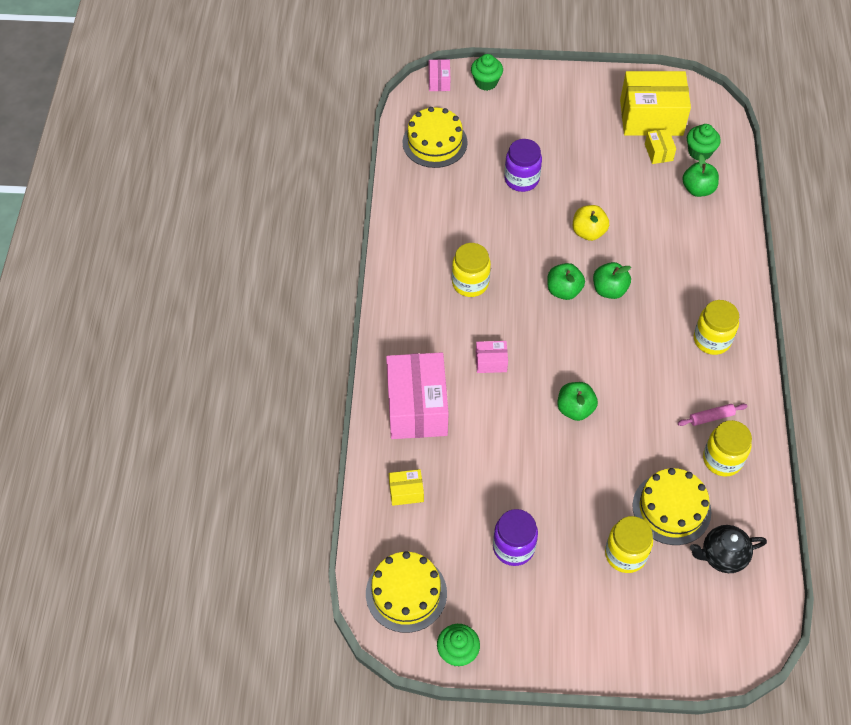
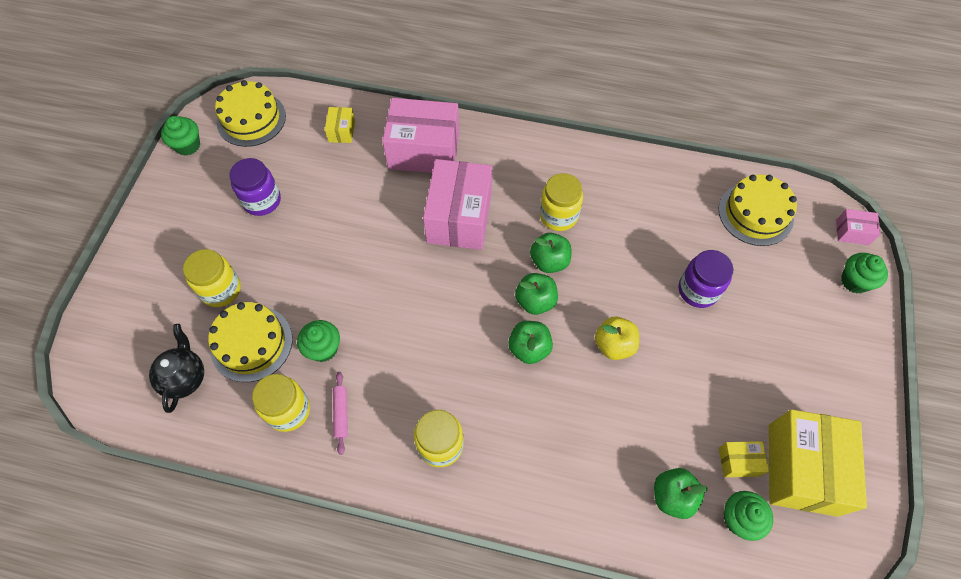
camera: 100 degrees right, 5 degrees up
(491, 362) = (459, 217): pink box -> pink box, size x2.24
(575, 409) = (387, 280): green apple -> green apple (549, 261)
(657, 446) = (323, 348): none -> green cupcake

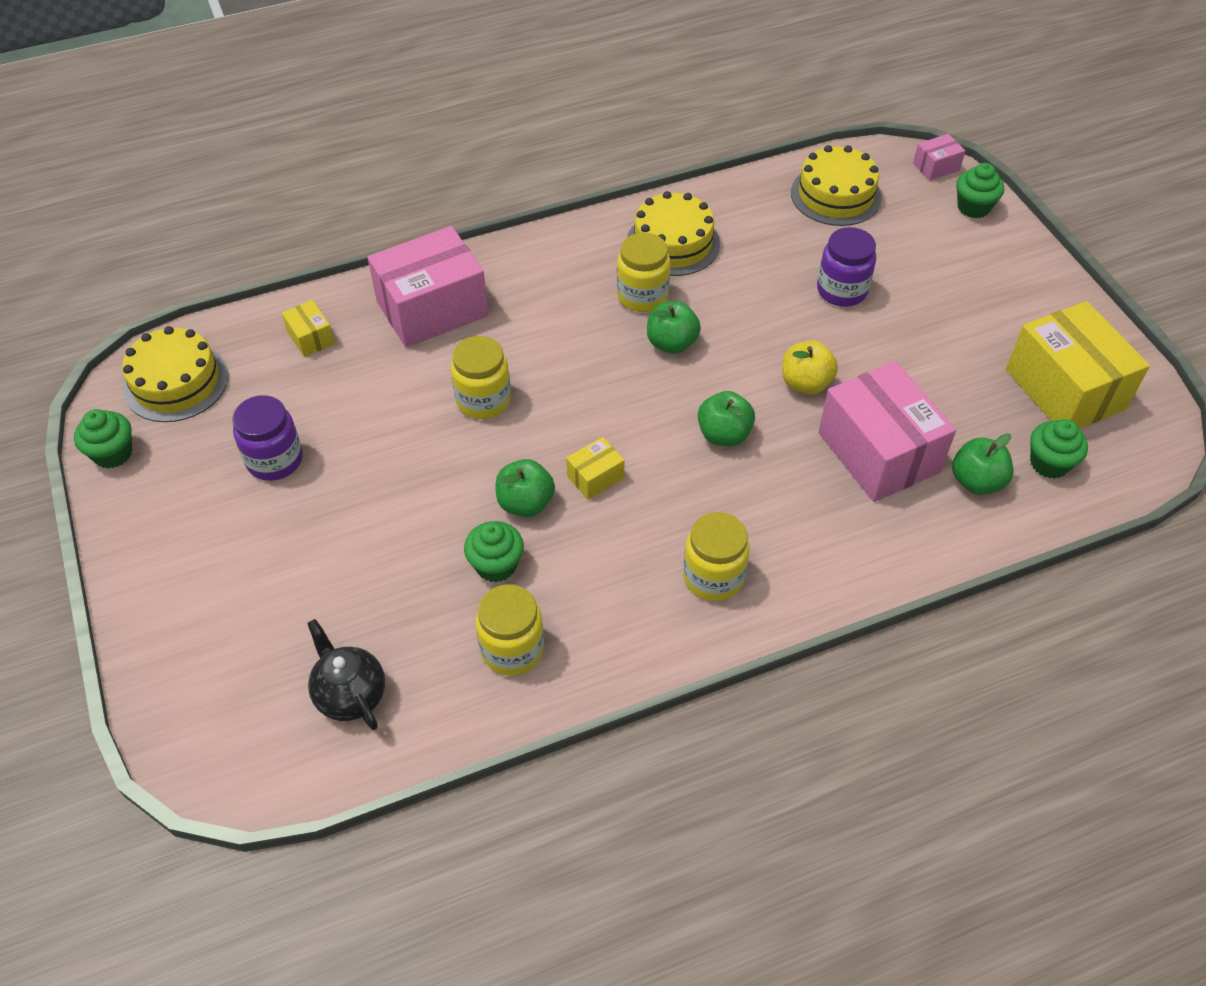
camera: 35 degrees left, 10 degrees down
(221, 289) = (309, 579): yellow jar -> yellow jar (483, 400)
(251, 343) = (402, 611): yellow cake -> yellow cake (673, 243)
(341, 414) = (577, 615): pink rolling pin -> none
(459, 217) = (535, 353): pink box -> pink box (878, 452)
(535, 301) = (690, 388): green apple -> green apple (525, 503)
(738, 462) = (1007, 416): yellow box -> yellow box (595, 477)

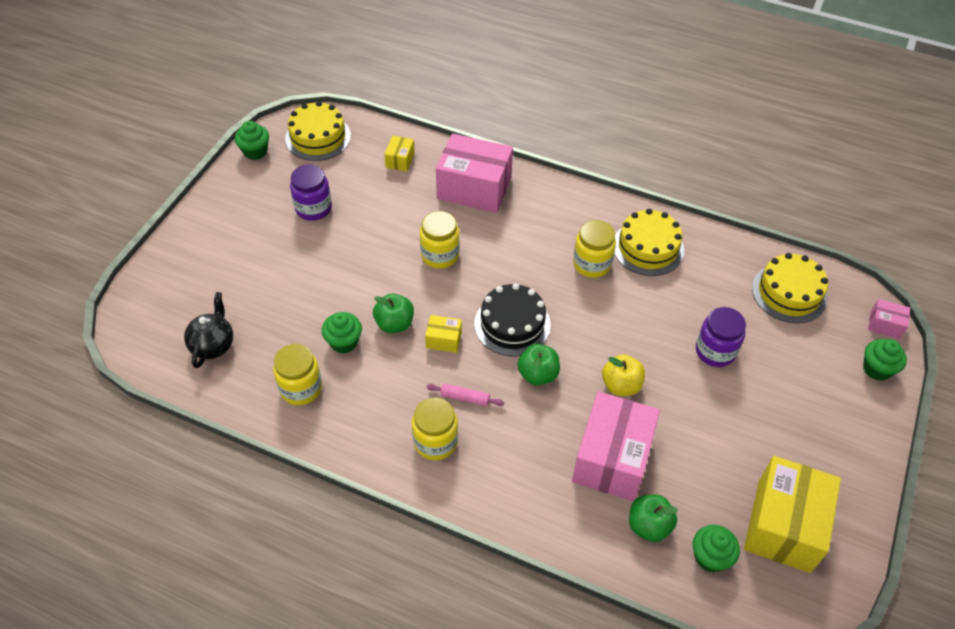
camera: 45 degrees right, 0 degrees up
(641, 409) = (512, 324): none -> black cake
(671, 343) = (574, 302): green apple -> none
(687, 513) = (465, 398): none -> pink rolling pin

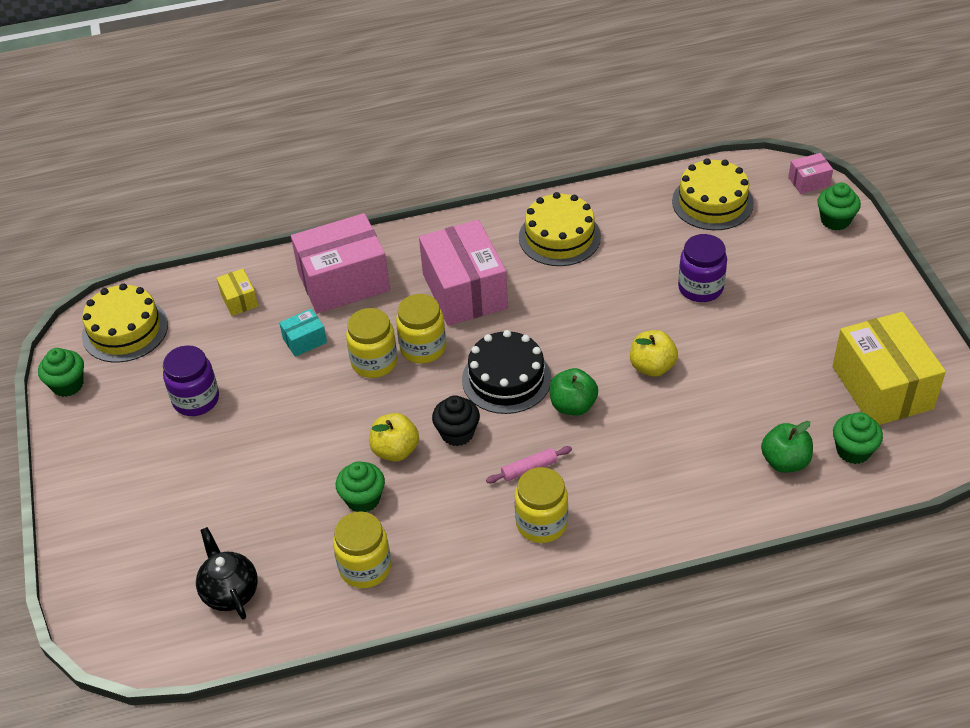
camera: 35 degrees left, 5 degrees down
(394, 324) = (395, 450): green apple -> yellow apple
(412, 212) = (305, 340): none -> turquoise box
(443, 340) = (457, 433): yellow box -> black cupcake
(592, 264) = (524, 282): yellow jar -> yellow jar (423, 348)
(612, 458) = (704, 430): pink box -> pink box (465, 291)

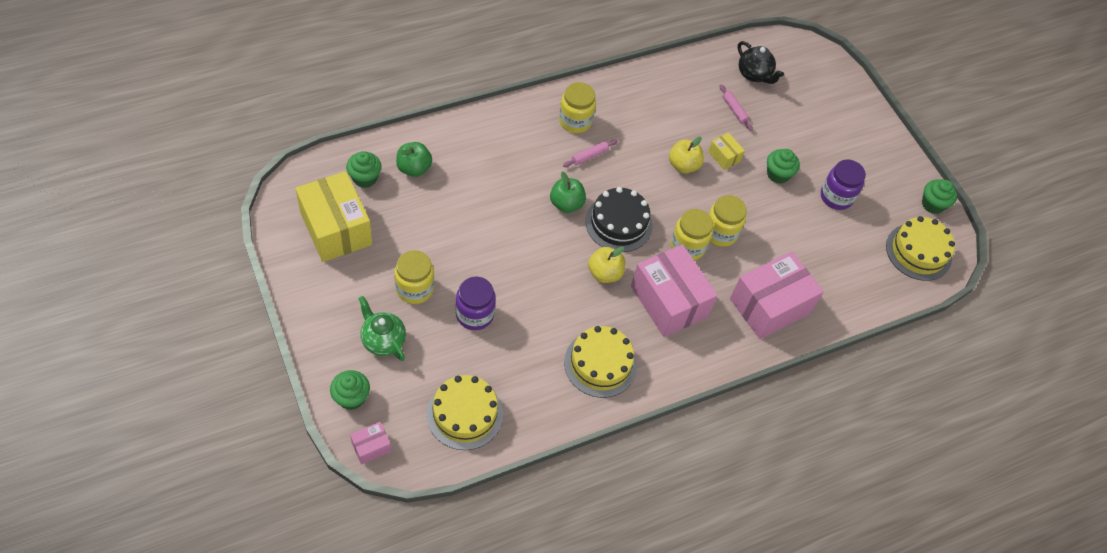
camera: 160 degrees right, 10 degrees up
(239, 300) = (845, 283): yellow box -> yellow box (724, 156)
(288, 531) = (734, 110): none -> pink rolling pin
(305, 340) = (779, 249): turquoise box -> none
(363, 499) = (694, 132): green cupcake -> green cupcake (778, 174)
(365, 567) = (679, 91): yellow jar -> yellow jar (414, 289)
(457, 433) = (644, 179): black cupcake -> none
(652, 367) = (510, 238): yellow apple -> yellow apple (604, 273)
(806, 268) = (383, 340): none -> green teapot

